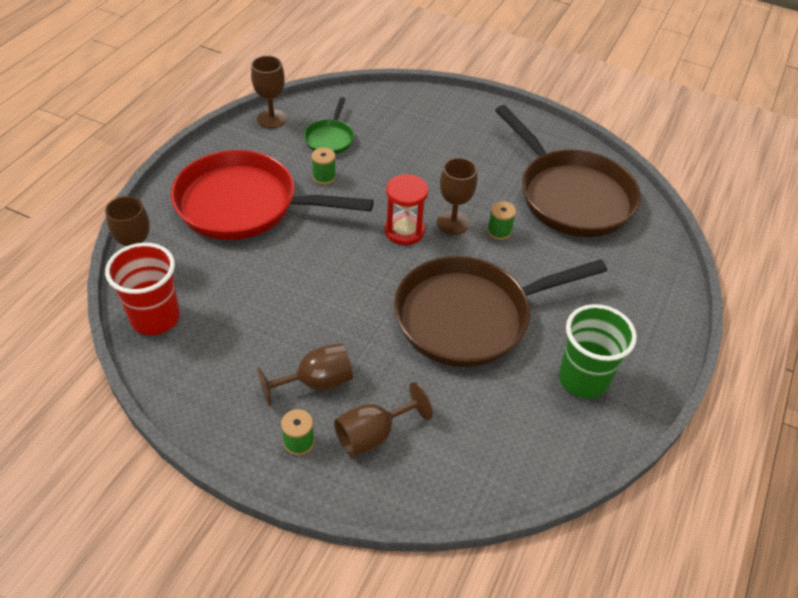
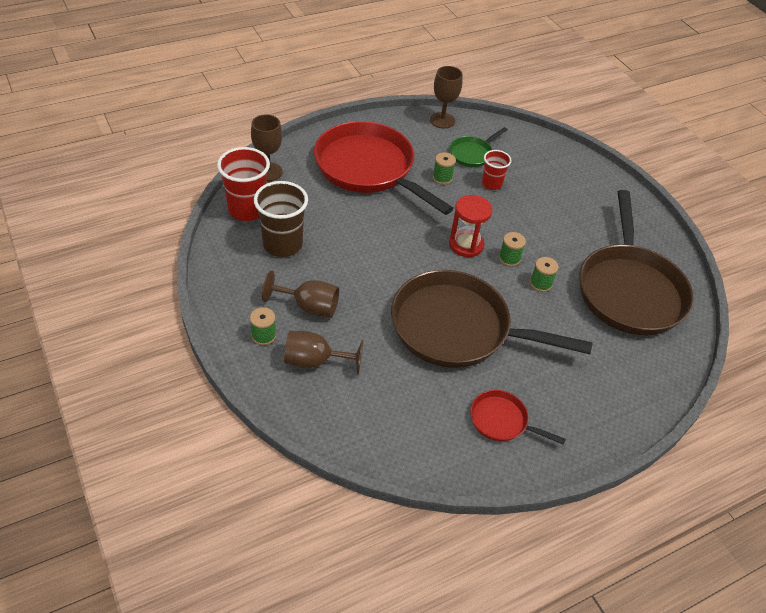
camera: 35 degrees right, 0 degrees up
(228, 333) = (282, 244): none -> brown cup
(374, 159) = (491, 184): none -> red cup
(453, 223) = (509, 258): brown goblet -> green spool
(583, 379) = (502, 421): green cup -> red pan

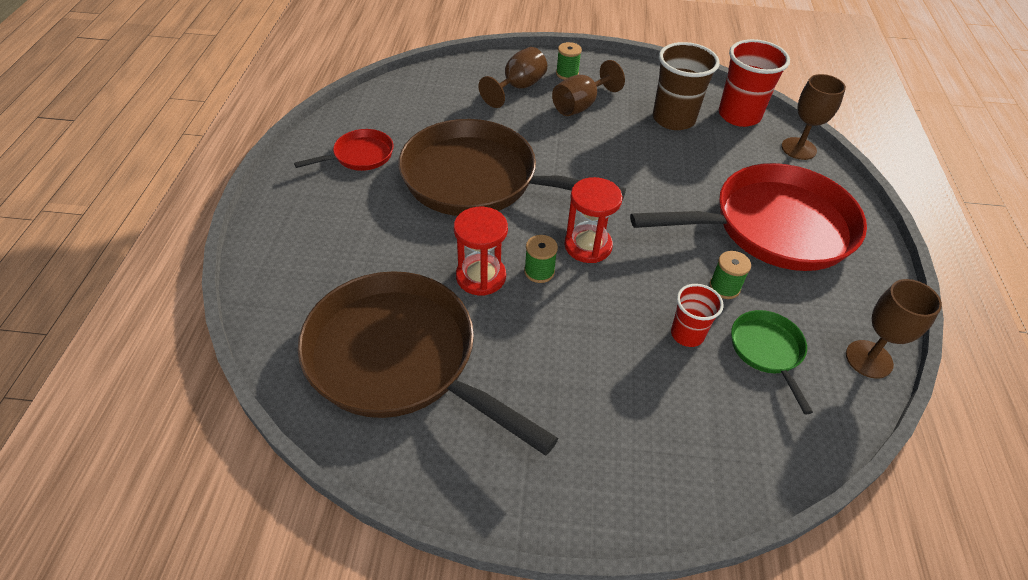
camera: 125 degrees right, 0 degrees up
(458, 328) = (478, 180): brown pan -> brown pan turned 120 degrees counterclockwise
(540, 283) = (481, 277): green spool -> red hourglass

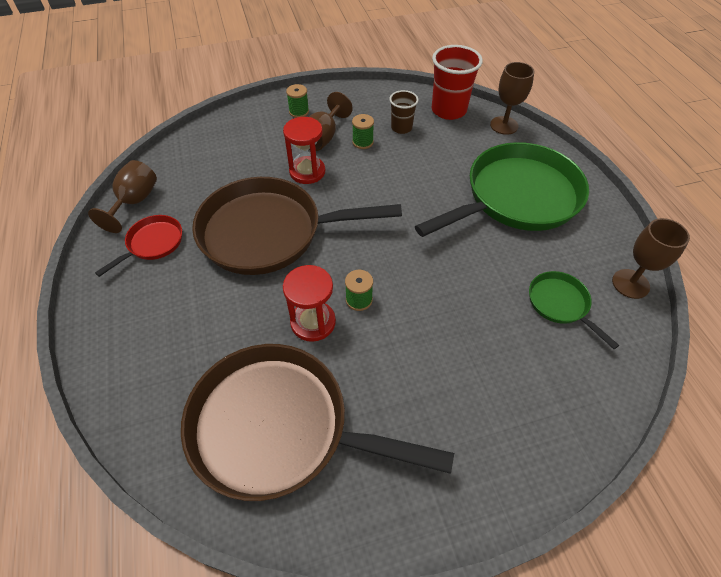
camera: 20 degrees left, 5 degrees up
(518, 87) = (264, 136): brown goblet -> brown goblet (135, 202)
(588, 246) = (387, 262): red hourglass -> red hourglass (307, 172)
(673, 119) = (401, 128): brown cup -> brown cup, size x0.58
(687, 334) = (497, 312): red cup -> none
(724, 287) = (505, 261): green spool -> green spool (362, 142)
(773, 227) = (516, 198): red pan -> green pan

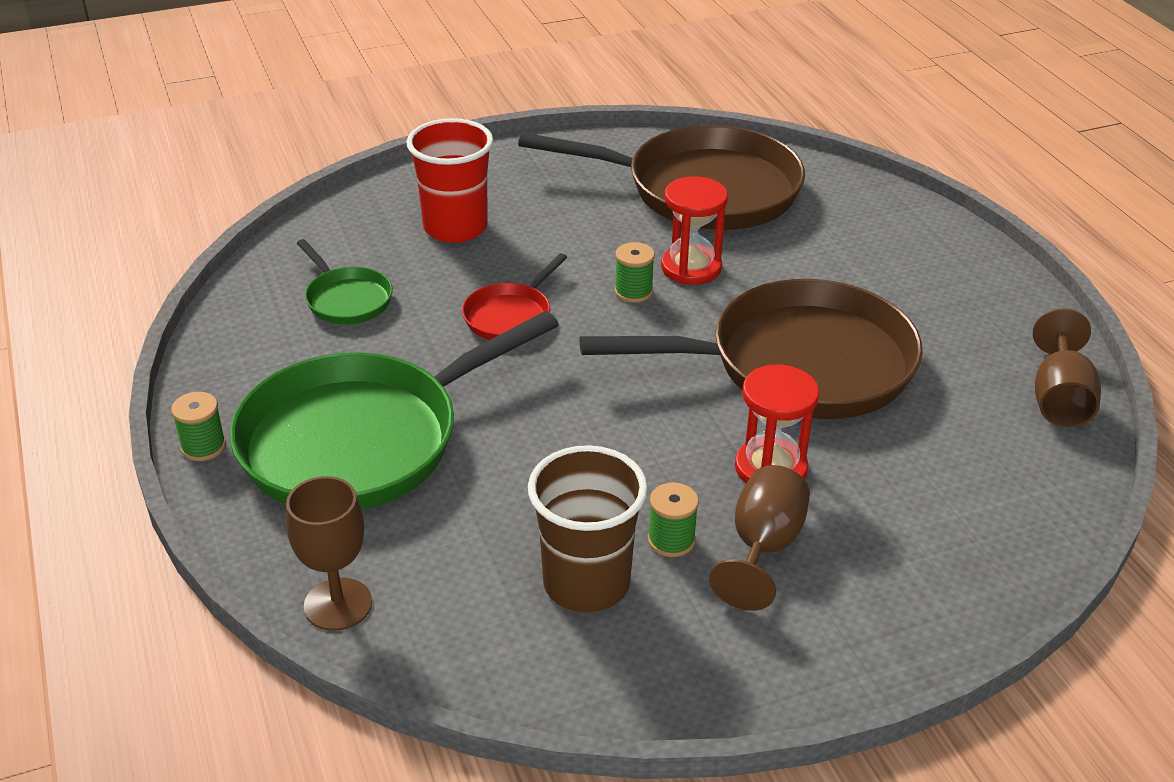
camera: 175 degrees right, 15 degrees down
(152, 244) = (975, 341): red pan -> red pan (511, 316)
(299, 112) = (845, 616): green spool -> green spool (203, 447)
(401, 128) = (586, 583): brown cup -> brown cup, size x1.71
(448, 110) = (467, 644): red cup -> red cup (455, 228)
(630, 284) = (229, 326): brown goblet -> none

